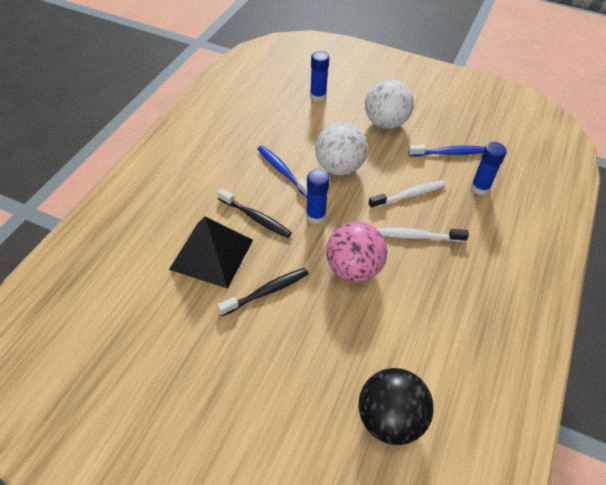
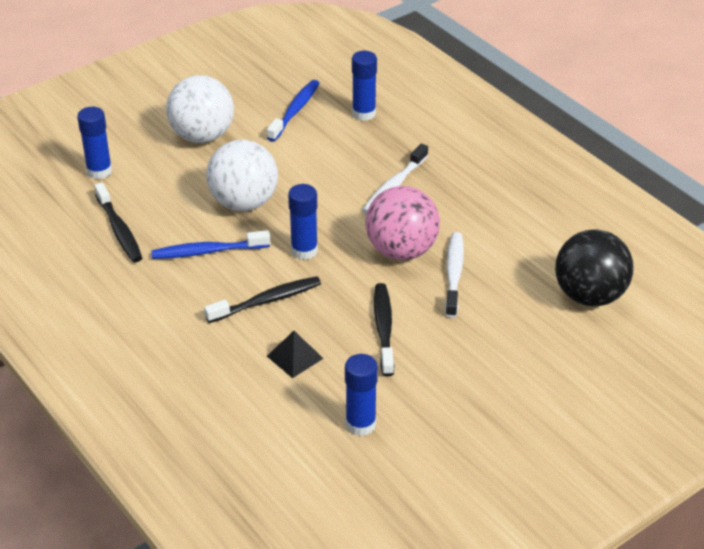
camera: 60 degrees left, 10 degrees down
(166, 317) = (360, 424): none -> blue glue stick
(212, 254) = (295, 357): black pyramid -> black pyramid, size x0.47
(274, 126) = (119, 230): none -> black toothbrush
(409, 195) = (332, 167): white toothbrush -> white toothbrush (454, 274)

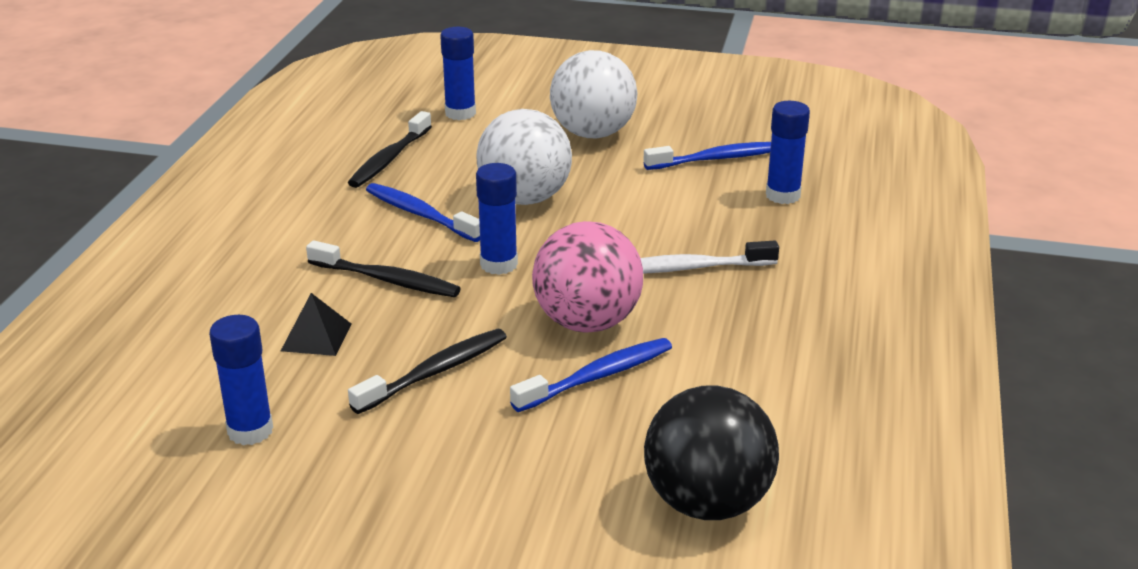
camera: 50 degrees right, 10 degrees down
(454, 274) = (597, 377): white toothbrush -> blue toothbrush

